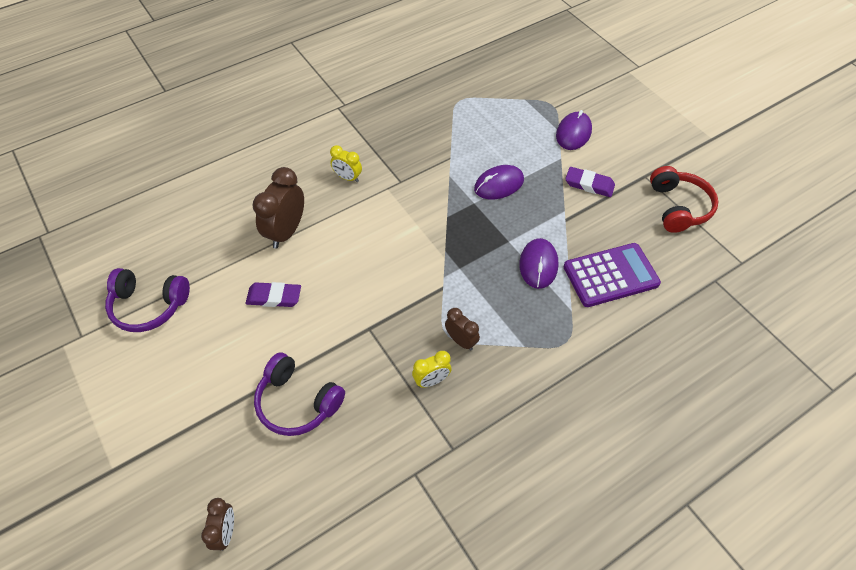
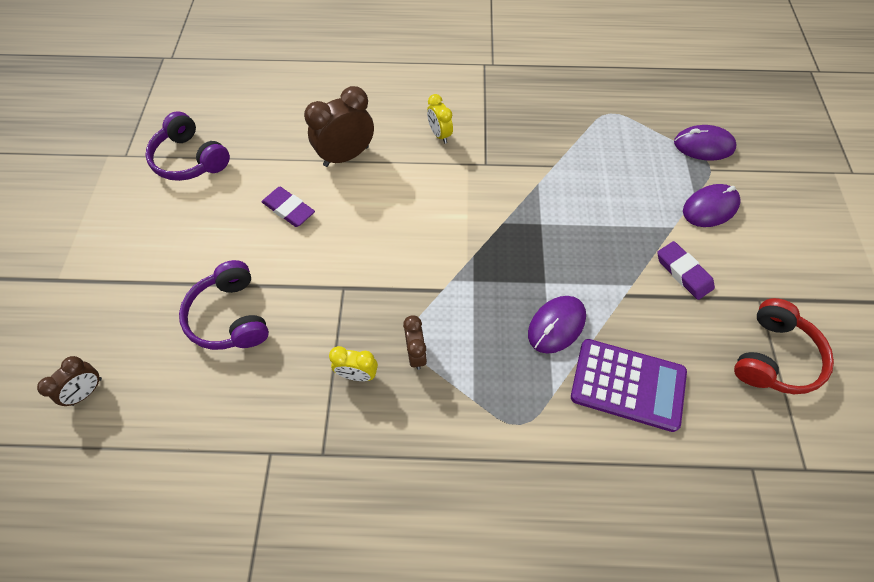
camera: 35 degrees right, 5 degrees up
(499, 184) = (582, 219): purple mouse -> purple mouse (703, 146)

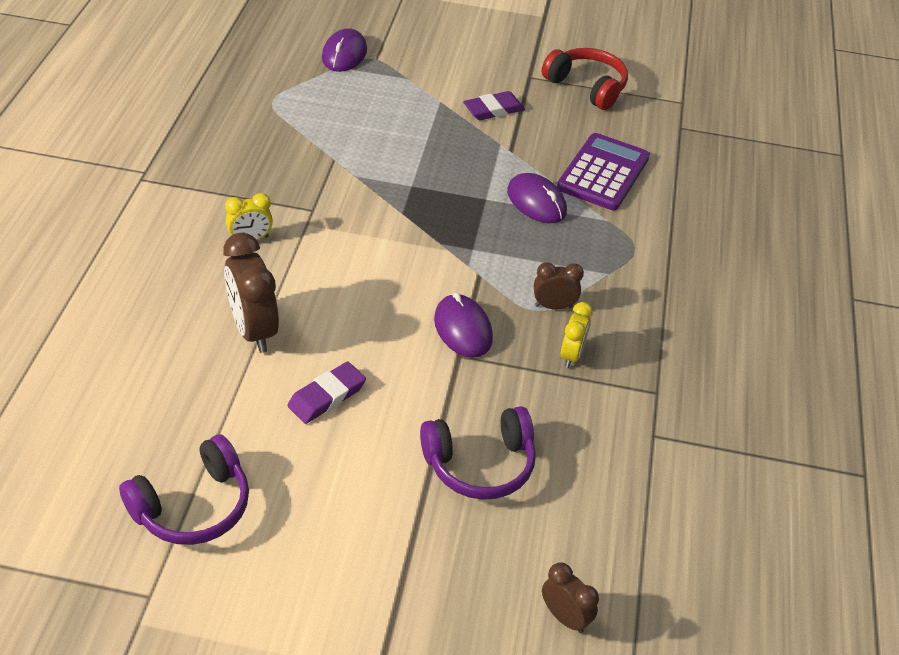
camera: 85 degrees left, 15 degrees down
(710, 208) = (423, 73): purple mouse -> purple mouse (463, 329)

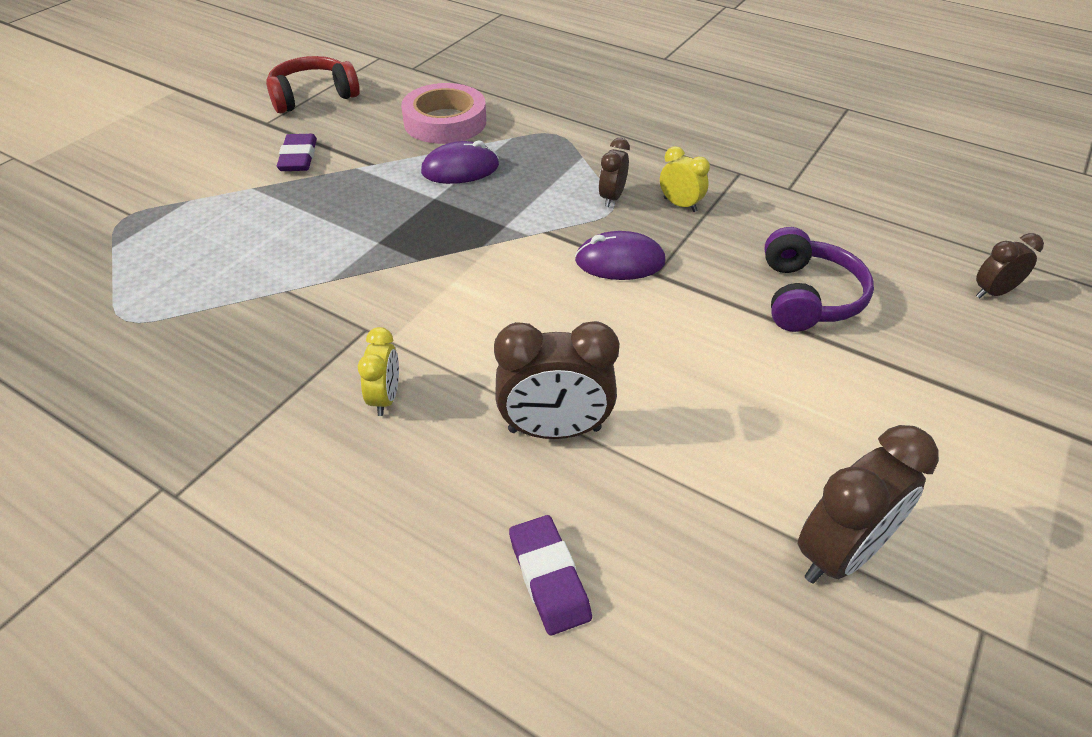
camera: 65 degrees left, 0 degrees up
(193, 506) = (839, 553): purple headphones -> brown clock
(327, 396) = (686, 387): purple eraser -> purple eraser (549, 577)
(344, 54) = (93, 236): purple mouse -> none
(603, 173) = (445, 122): purple calculator -> pink tape

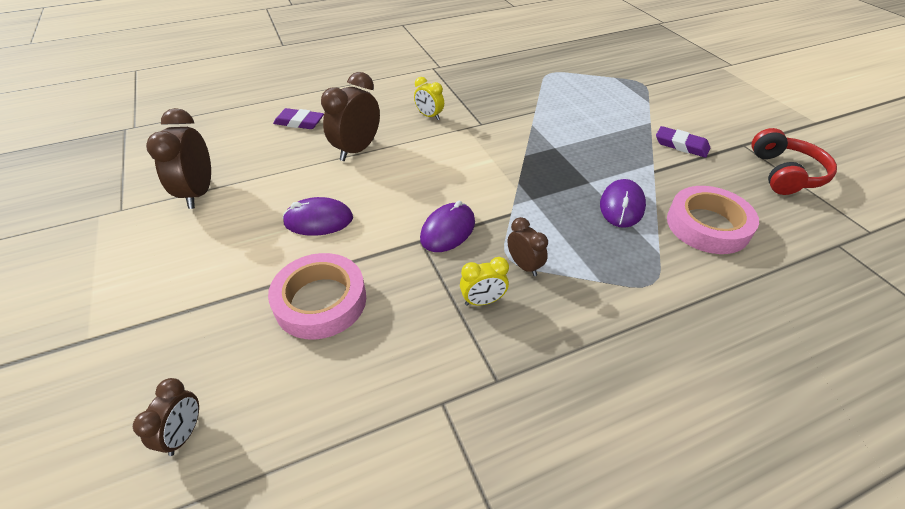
camera: 125 degrees right, 0 degrees up
(724, 371) = (318, 220): none -> purple mouse
(807, 297) = (320, 301): purple headphones -> pink tape

